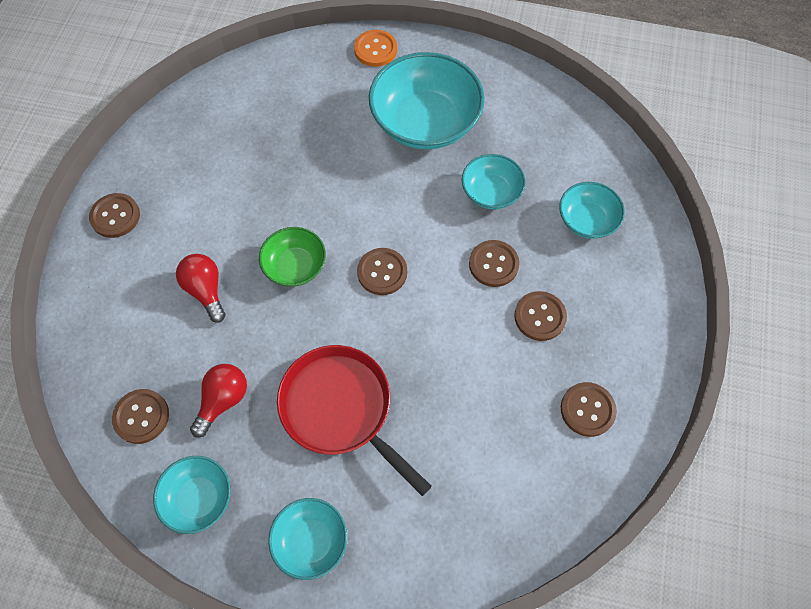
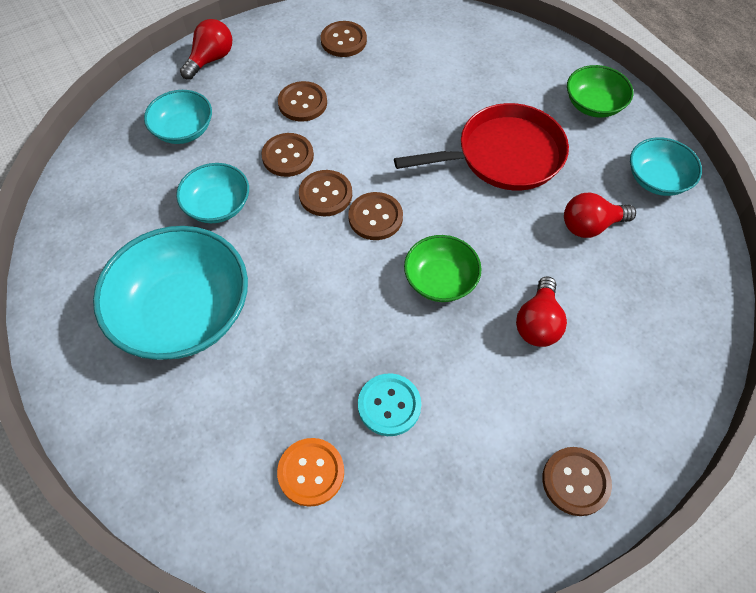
camera: 135 degrees left, 5 degrees down
(141, 416) = (668, 264): brown button -> brown button (325, 194)
(256, 171) = (389, 405): none -> turquoise button
(310, 541) = (593, 105): turquoise bowl -> green bowl
(341, 408) = (504, 155): red pan -> red pan turned 105 degrees counterclockwise
(375, 49) = (121, 442): orange button -> orange button (311, 472)
(655, 291) = (211, 59): none -> red light bulb

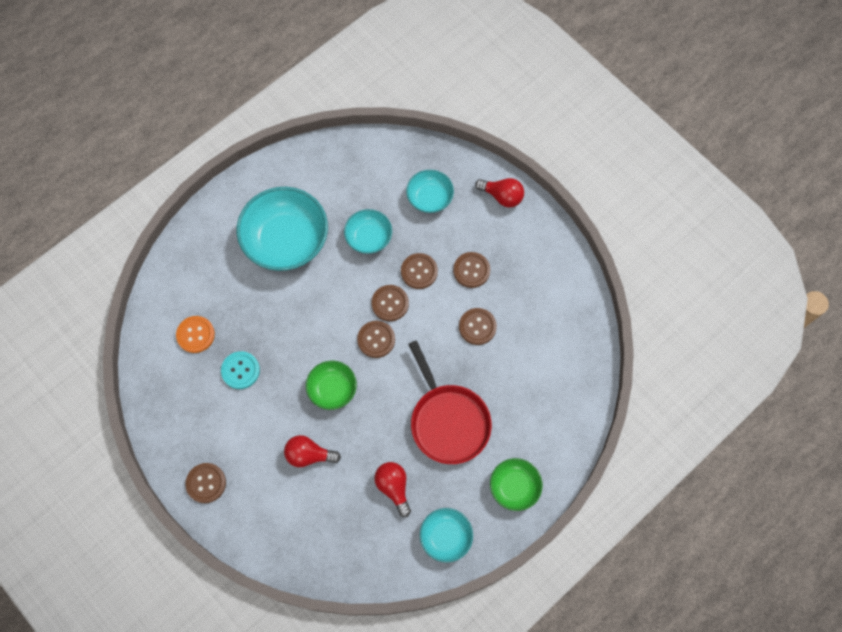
camera: 80 degrees right, 10 degrees up
(343, 40) = (544, 286): brown button -> brown button (477, 327)

